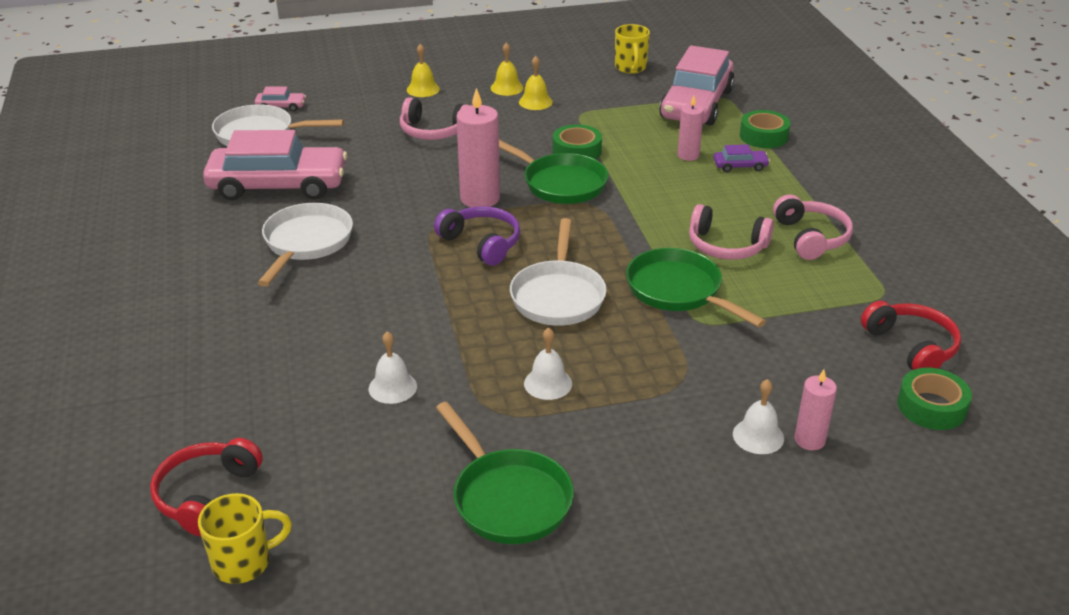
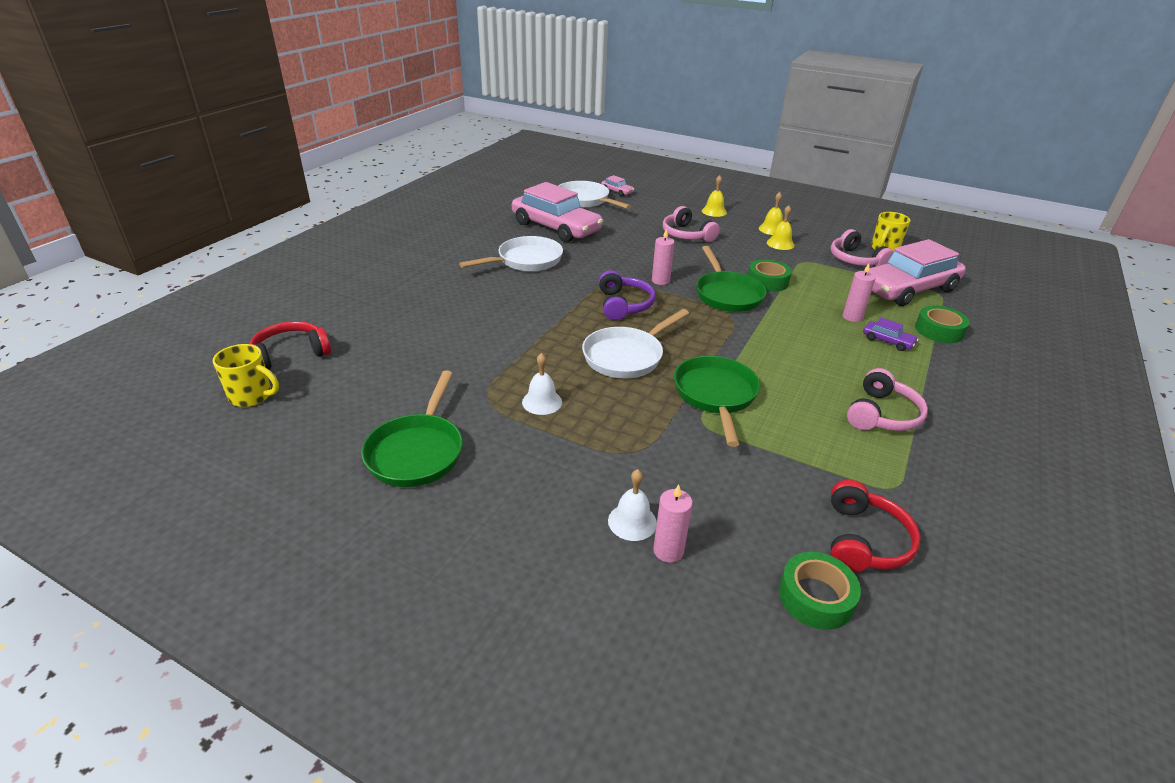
camera: 40 degrees right, 0 degrees up
(392, 387) = (454, 354): white bell -> none
(480, 198) = (660, 281): pink candle -> pink candle, size x0.58
(726, 246) = (797, 386): pink headphones -> pink headphones (855, 260)

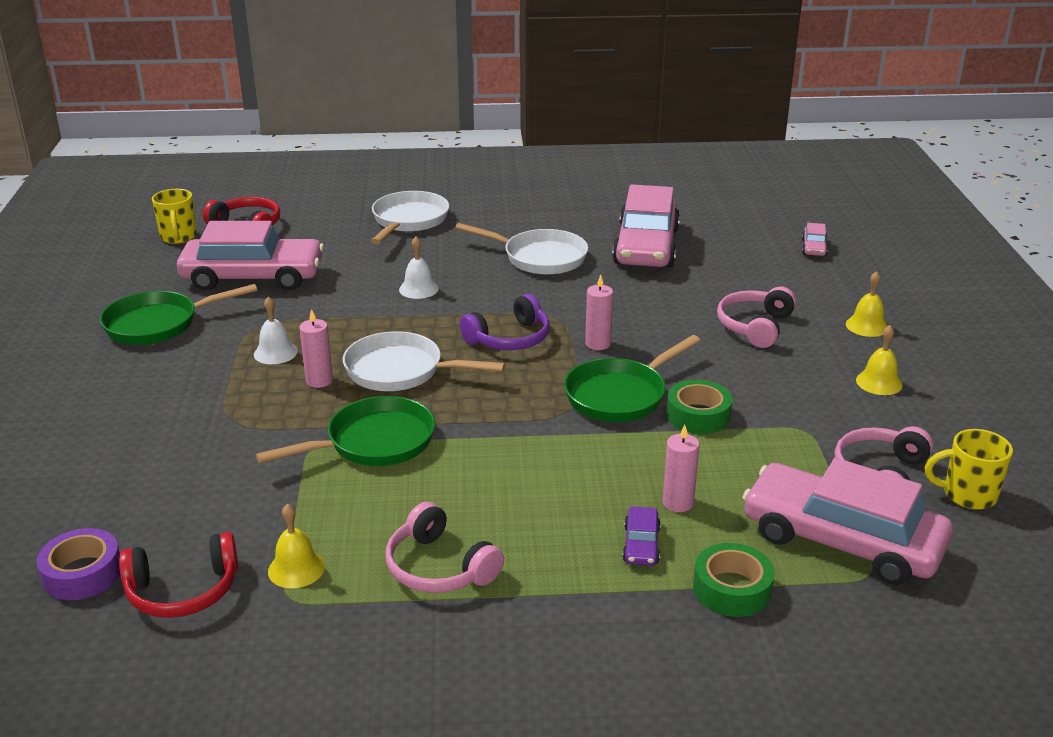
camera: 60 degrees right, 5 degrees down
(395, 377) = (253, 277): none -> pink car
(585, 200) = (750, 238): white pan -> white pan (408, 221)
(632, 521) = (131, 449): white bell -> white bell (418, 289)
(668, 551) = (102, 477): pink candle -> pink candle (319, 381)
(780, 244) = (838, 400): yellow bell -> yellow bell (296, 569)
(815, 597) = (82, 573): green tape -> purple tape
(882, 414) = (439, 567): pink headphones -> pink headphones turned 45 degrees clockwise

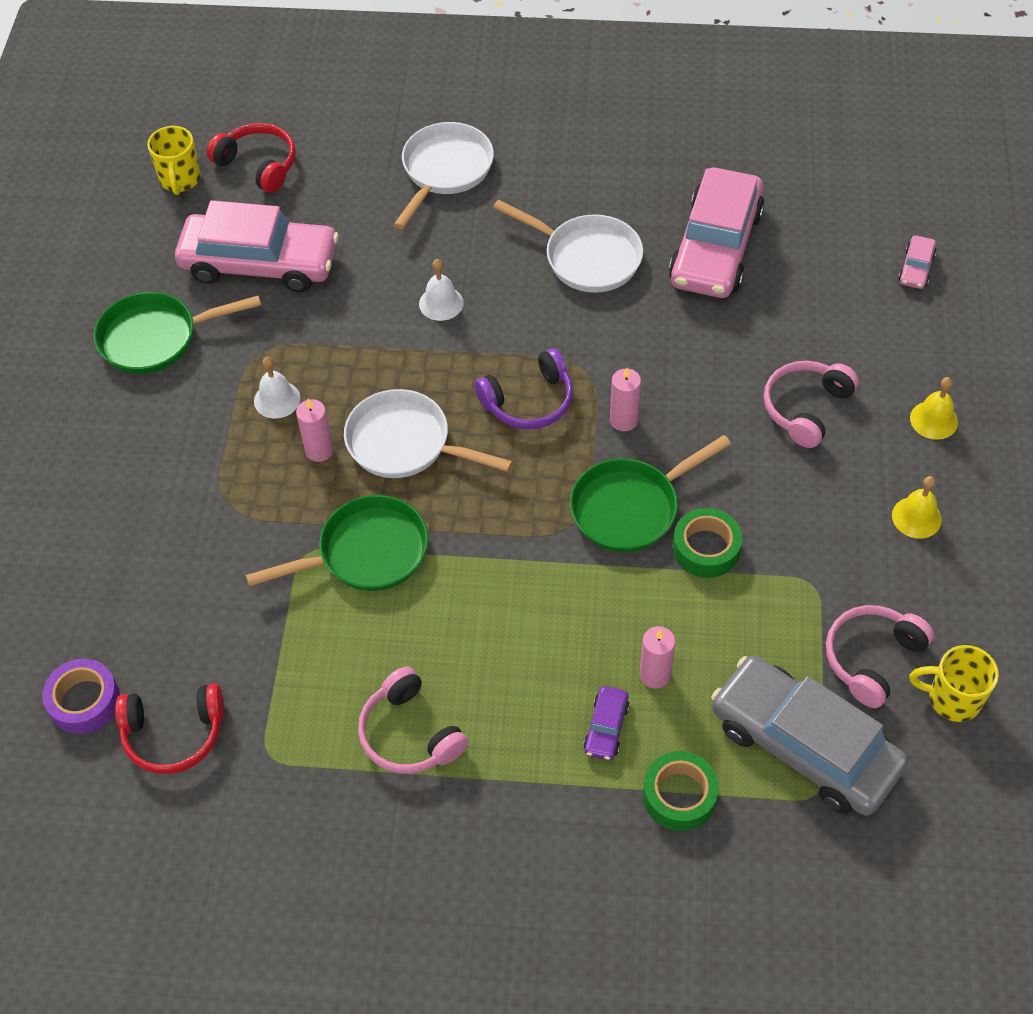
camera: 10 degrees right, 25 degrees up
(296, 569) = (277, 719): yellow bell -> none
(842, 540) = (804, 745): pink car -> grey car

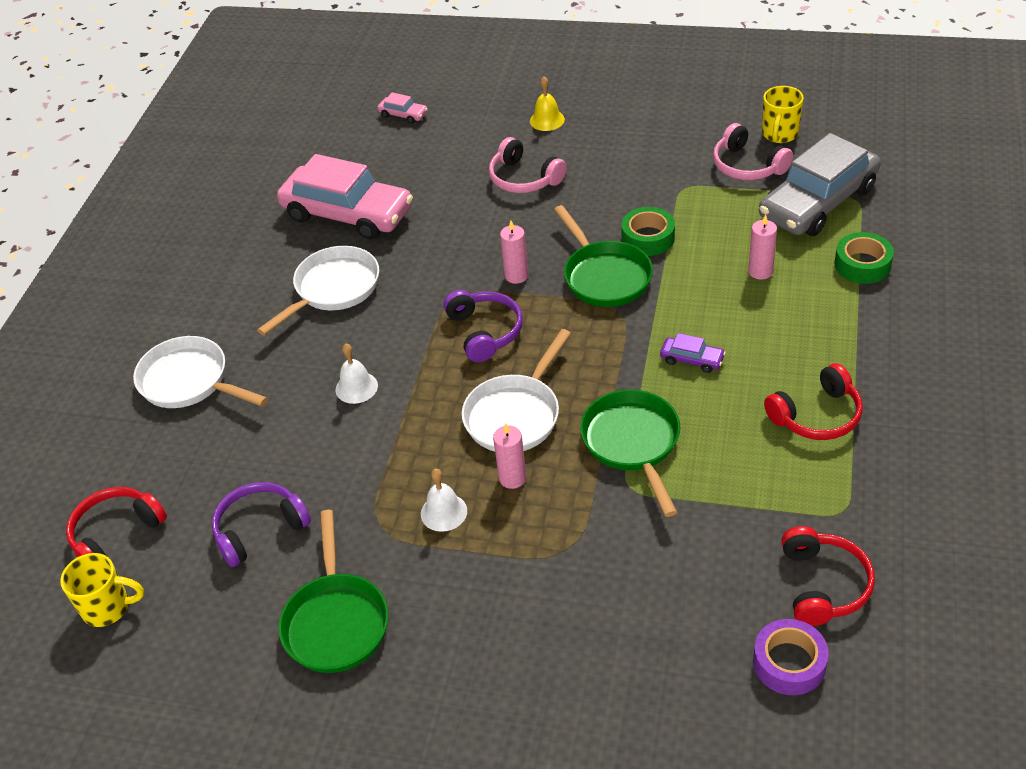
camera: 80 degrees left, 10 degrees down
(260, 263) = (259, 529): pink car -> purple headphones
(410, 734) = (816, 415): pink headphones -> red headphones
(606, 727) = (807, 300): purple car -> purple car (692, 359)
(916, 517) = (631, 136): yellow bell -> none

